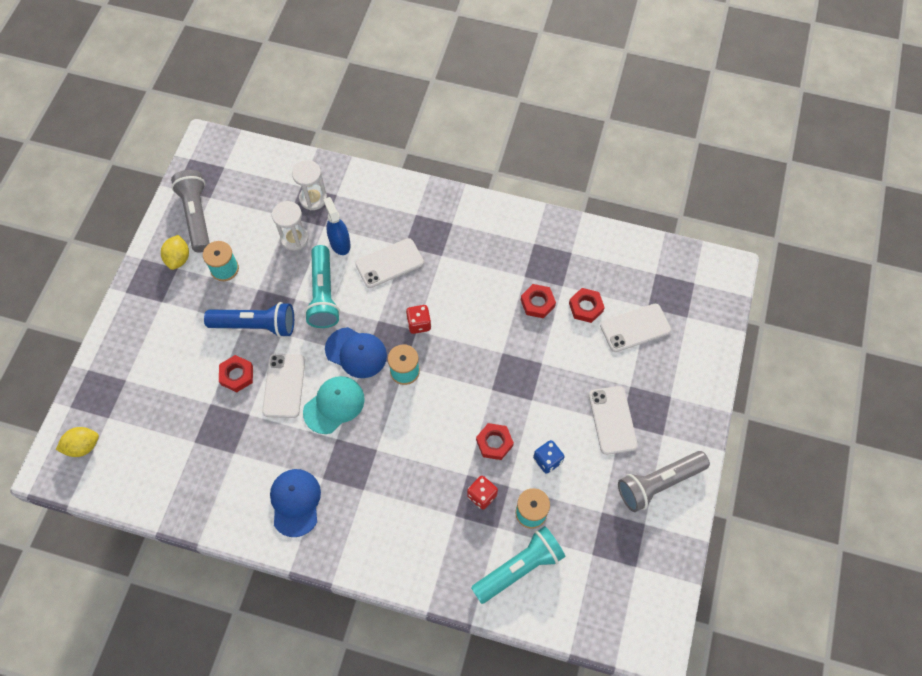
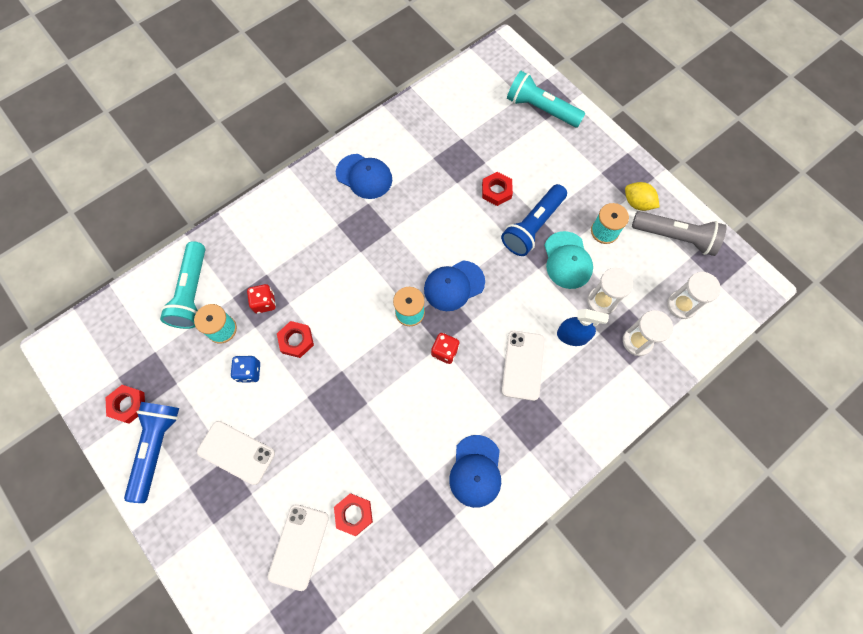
camera: 125 degrees right, 5 degrees up
(83, 446) = (509, 73): yellow lemon -> none
(260, 184) = (681, 305): none -> white hourglass
(284, 385) = (463, 218): white phone -> none
(323, 294) = (527, 292): turquoise flashlight -> turquoise flashlight (541, 109)
(334, 405) = (420, 243): turquoise cap -> turquoise cap (567, 260)
(493, 248) = (476, 471): none -> blue cap
(537, 303) = (391, 471): red nut -> red nut (128, 405)
(658, 483) = (157, 448): grey flashlight -> blue flashlight

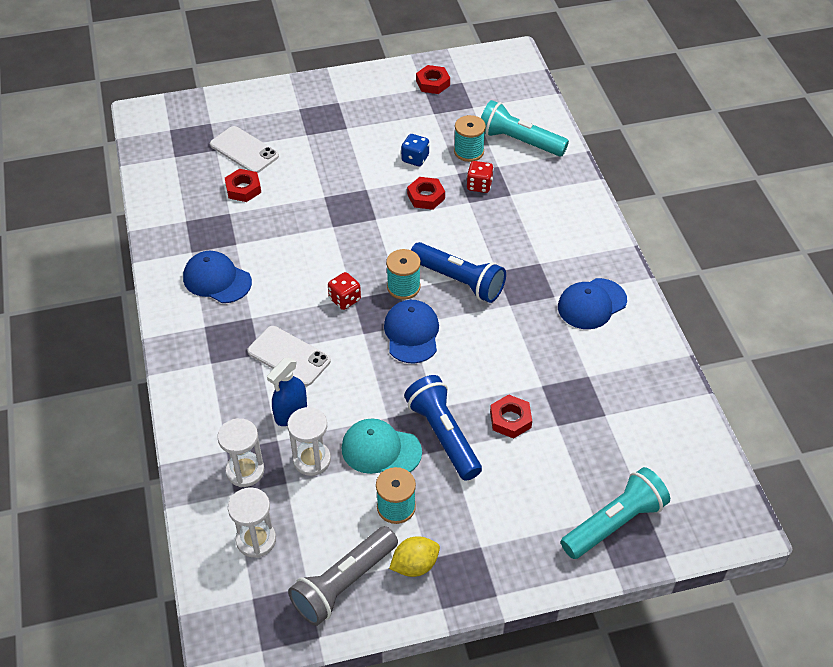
camera: 115 degrees right, 20 degrees down
(157, 448) = (383, 91): blue flashlight -> blue flashlight (459, 281)
(236, 452) = (347, 134): white phone -> none

